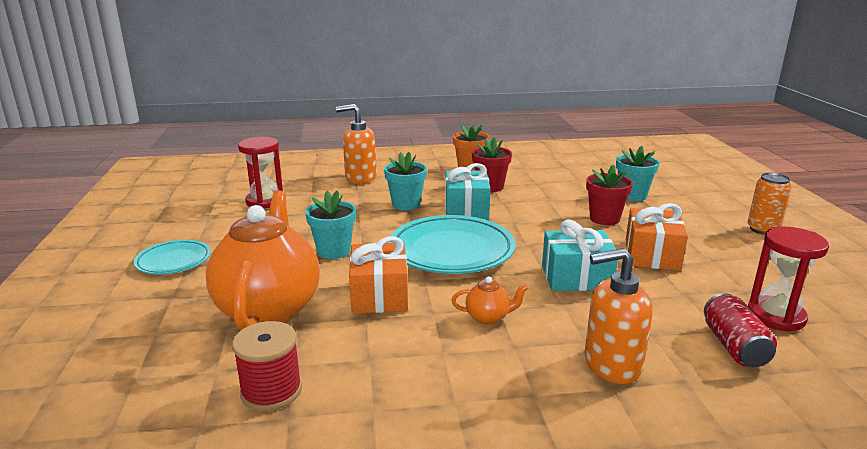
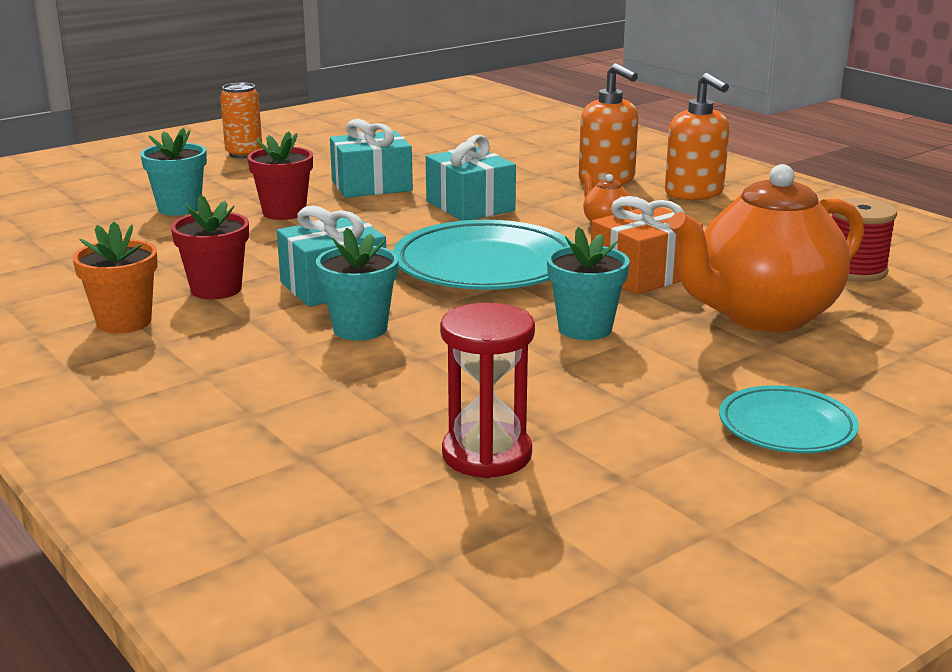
camera: 120 degrees left, 0 degrees up
(360, 178) = (262, 405): orange soap dispenser -> orange soap dispenser (694, 193)
(652, 255) = (371, 186): orange gift -> turquoise gift
(734, 346) = (519, 154): red can -> none
(776, 316) = (448, 146): red hourglass -> none

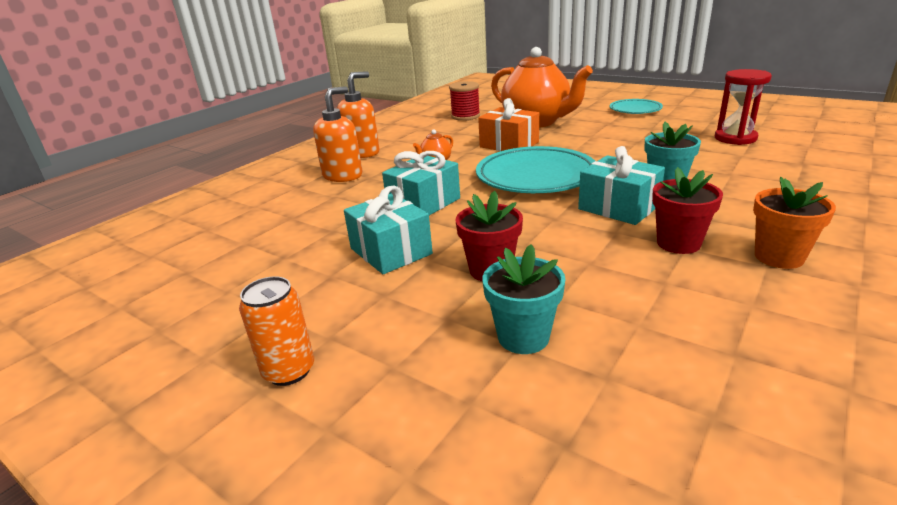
camera: 105 degrees left, 5 degrees up
(585, 328) = (592, 144): turquoise flower pot -> none

